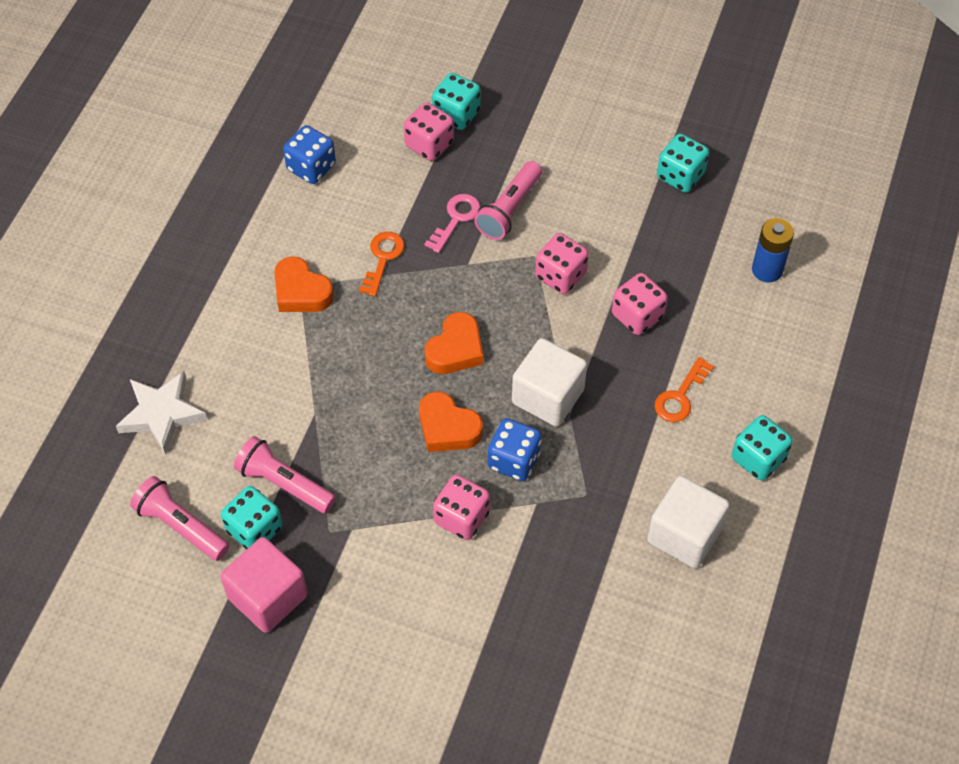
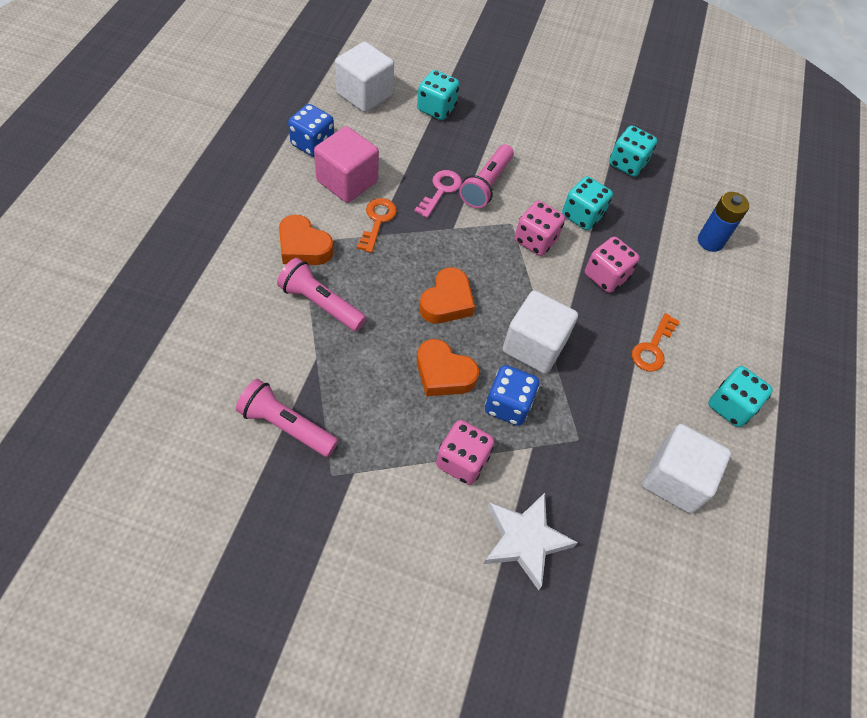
camera: 10 degrees left, 0 degrees up
(162, 414) = (166, 356): white star -> white star (524, 540)
(181, 526) = (180, 469): pink flashlight -> pink flashlight (320, 304)
(254, 529) = (256, 472): turquoise dice -> turquoise dice (582, 215)
(268, 597) = (268, 545): pink cube -> pink cube (347, 181)
(372, 100) = (364, 94): none -> white cube
(429, 144) = (414, 130): pink dice -> none

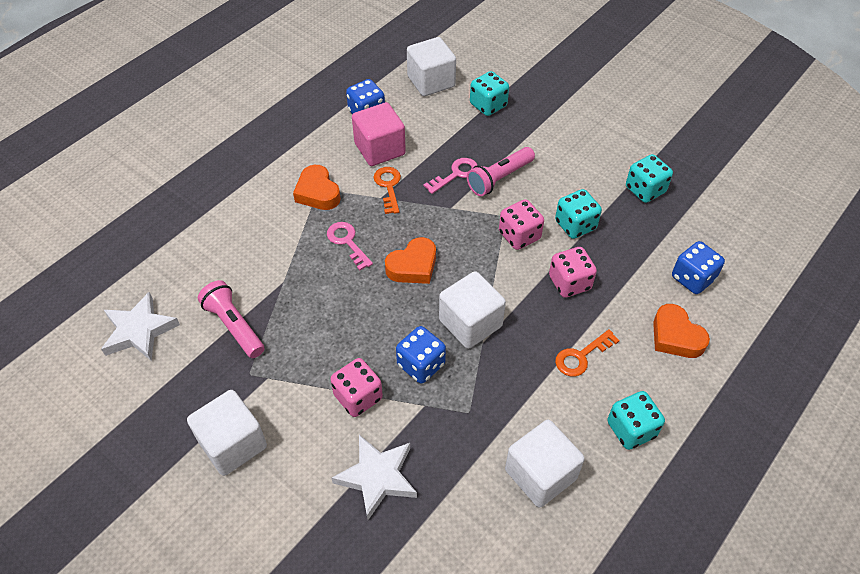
camera: 30 degrees right, 5 degrees down
(175, 467) = (139, 331): none -> white star
(320, 304) = (308, 240): pink flashlight -> none
(354, 561) = (233, 444): none -> white cube
(364, 294) = (347, 242): none -> pink key
(377, 221) = (388, 186): orange key -> orange key turned 45 degrees counterclockwise
(443, 373) = (379, 323): orange heart -> orange heart (675, 336)
(710, 241) = (692, 278): blue battery -> blue dice

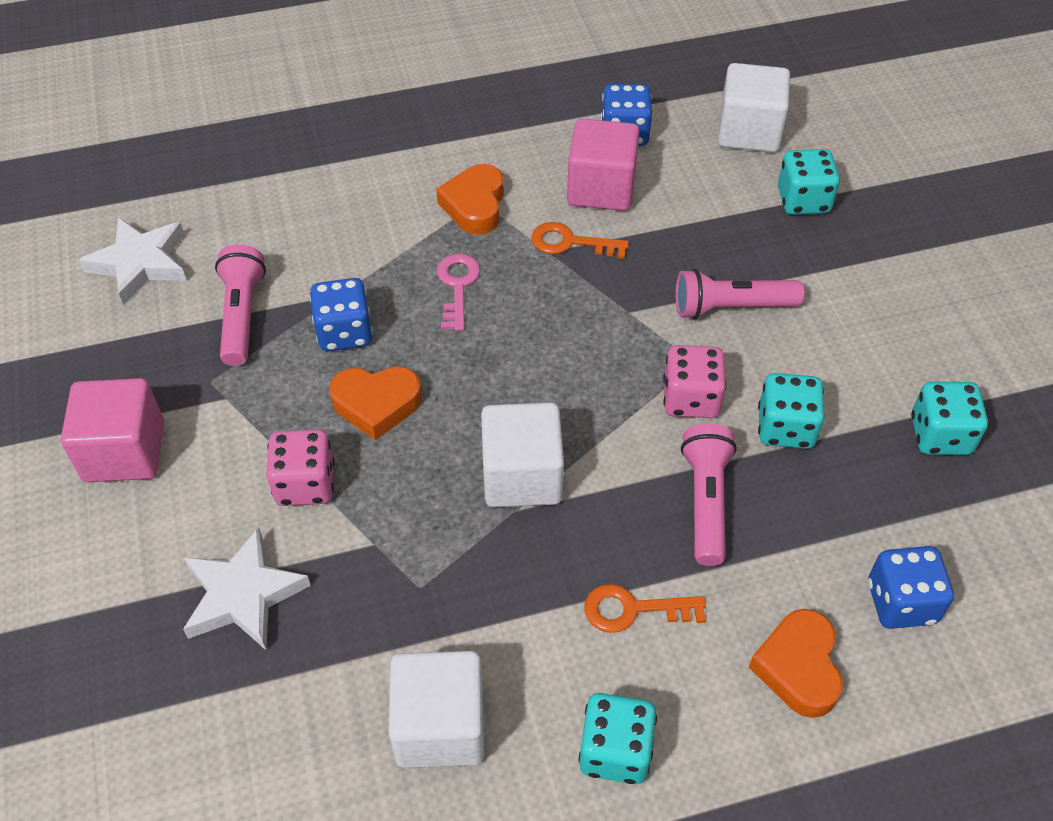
camera: 35 degrees right, 0 degrees up
(233, 444) = (124, 452): white cube -> pink cube
(388, 186) = (570, 242): orange key -> orange key turned 105 degrees counterclockwise
(413, 266) = (512, 361): orange heart -> orange heart (376, 404)
(421, 365) = (413, 491): blue dice -> blue dice (344, 332)
(456, 174) = (675, 271): pink key -> none
(569, 283) = (706, 501): pink dice -> pink flashlight

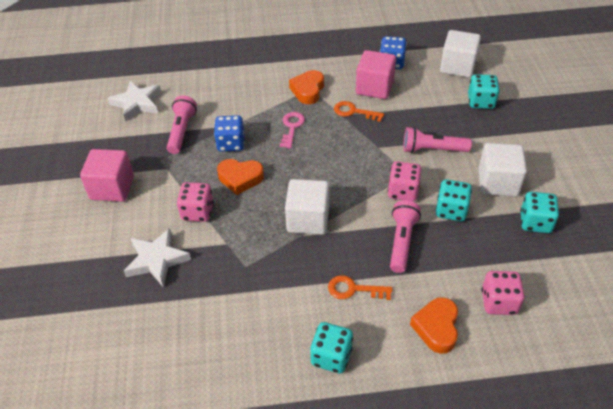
camera: 10 degrees right, 5 degrees down
(440, 726) = (243, 333): white cube -> white cube (497, 183)
(901, 602) = (499, 302): blue dice -> pink dice

